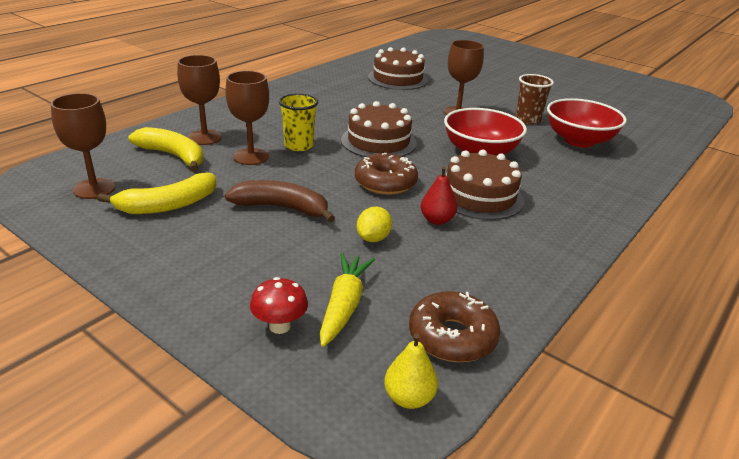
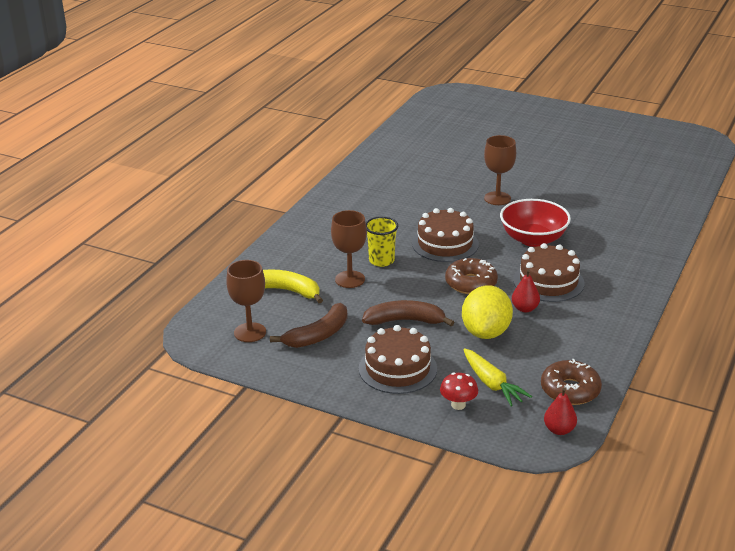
camera: 10 degrees left, 0 degrees up
(168, 205) = (318, 335): yellow banana -> brown banana
(205, 137) = (298, 268): brown goblet -> none
(344, 305) = (492, 384): yellow carrot -> yellow carrot turned 150 degrees clockwise
(373, 238) = (486, 332): yellow lemon -> yellow lemon, size x1.94
(397, 79) = (425, 166): brown cake -> brown cake (397, 368)
(408, 398) = (559, 430): yellow pear -> red pear
(527, 120) = (560, 195): brown cup -> none
(579, 140) = (610, 210): red bowl -> none

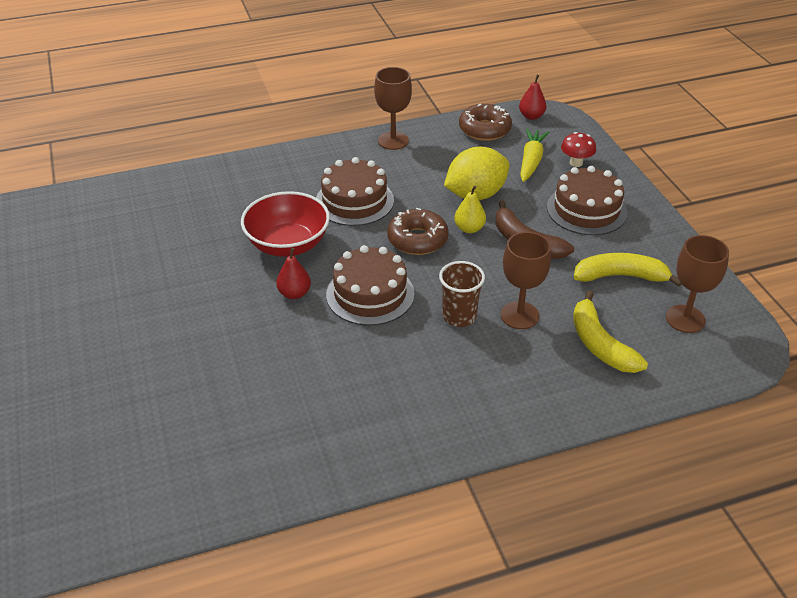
camera: 135 degrees left, 10 degrees up
(318, 335) = (621, 276): brown banana -> yellow banana
(381, 260) = (459, 316): yellow cup -> brown cup
(452, 308) = (469, 228): none -> yellow pear
(497, 198) = (224, 312): brown goblet -> brown goblet (393, 141)
(524, 308) = (414, 193): red pear -> red pear (294, 293)

